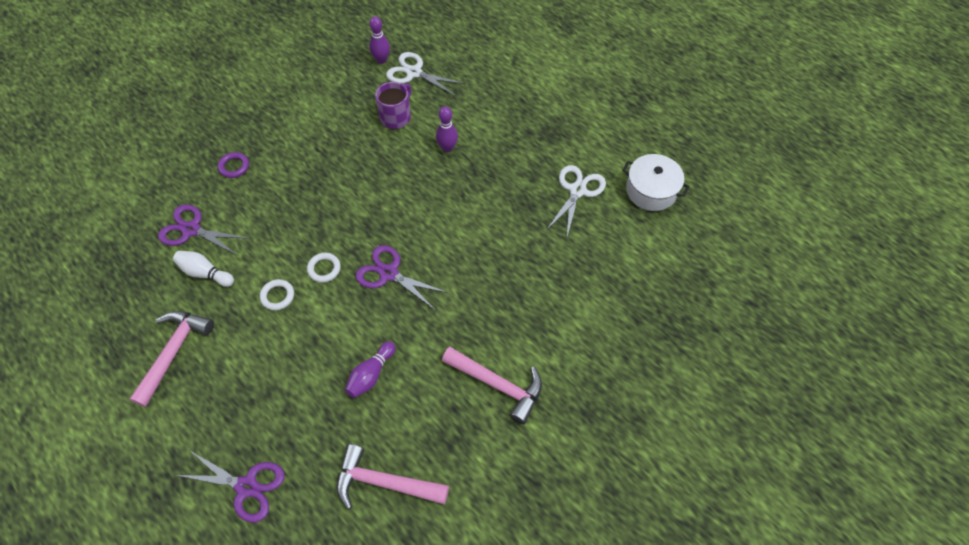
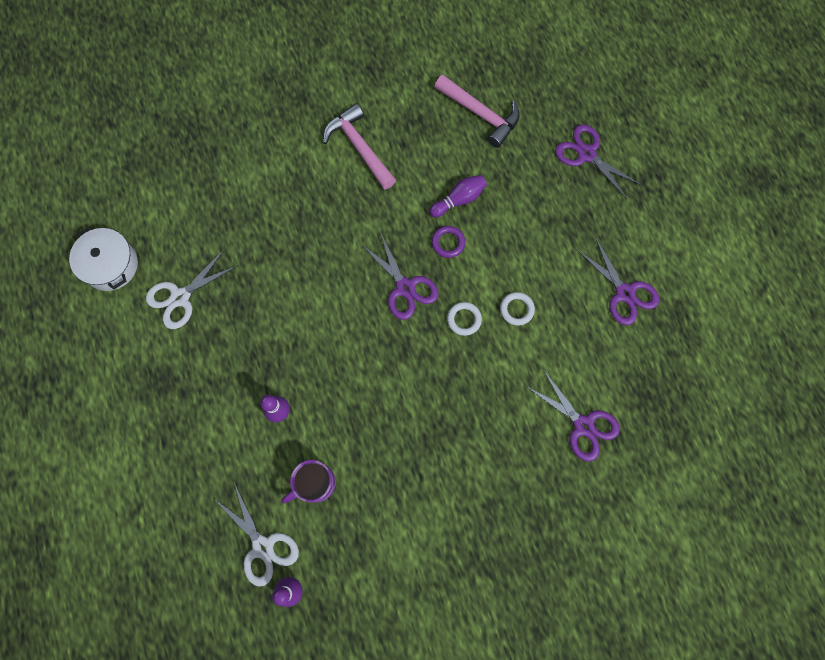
camera: 155 degrees left, 15 degrees up
(174, 352) = (624, 293): pink hammer -> purple scissors
(205, 273) = (579, 365): white bowling pin -> none
(234, 167) = (519, 493): purple ring -> purple ring (448, 243)

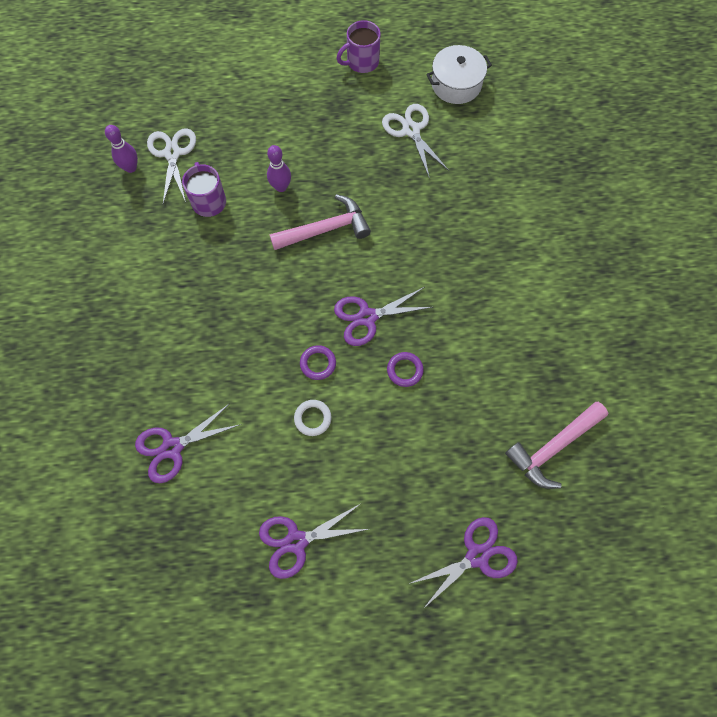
camera: 105 degrees right, 5 degrees down
(95, 371) = (361, 62): none -> purple mug
(262, 547) = (172, 153): white scissors -> white scissors turned 105 degrees clockwise
(359, 147) = (534, 310): pink hammer -> pink hammer (325, 229)
(459, 199) = (451, 394): purple bowling pin -> none
(464, 319) = (318, 363): white ring -> purple ring

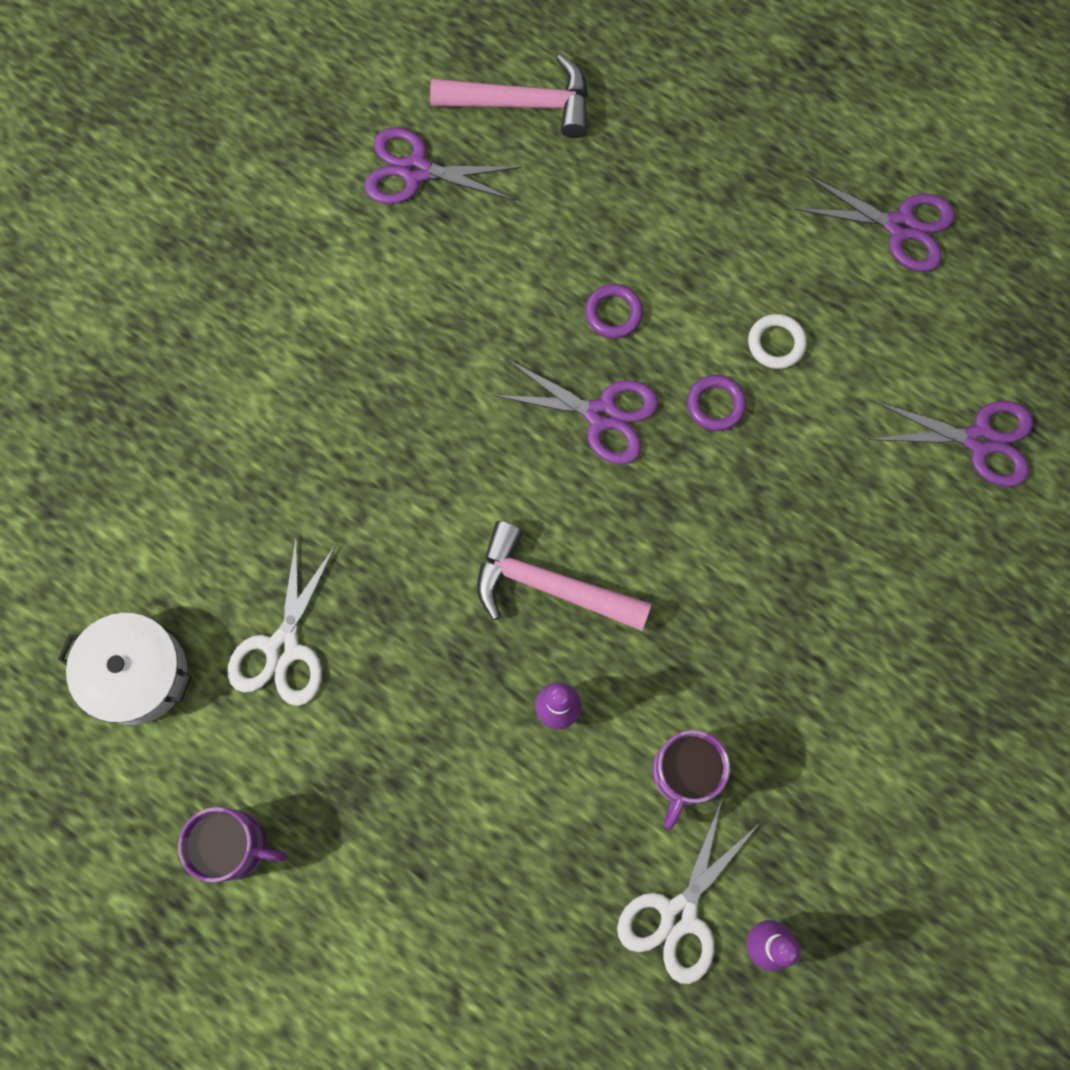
camera: 140 degrees left, 5 degrees up
(477, 556) = (710, 69): purple scissors -> purple scissors (415, 170)

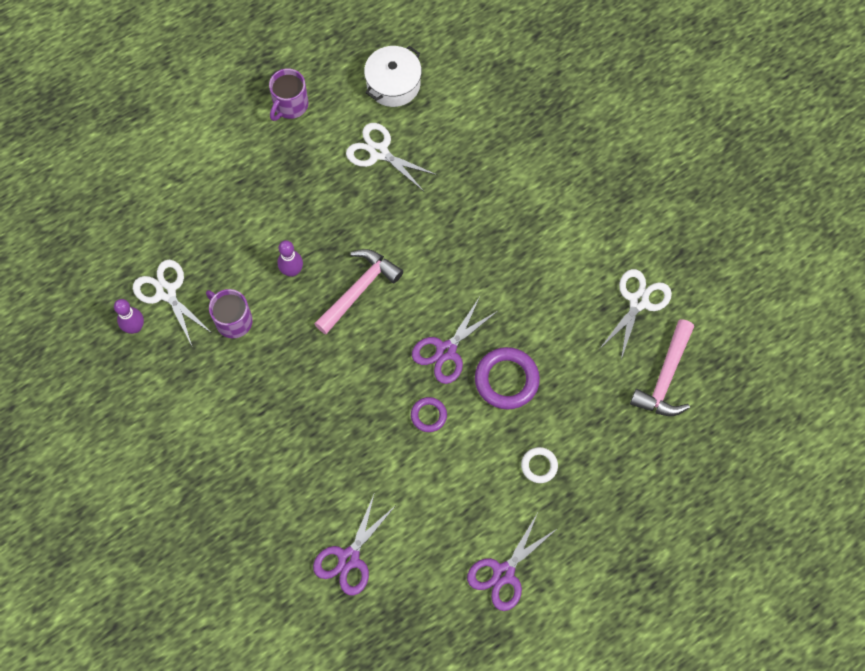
camera: 110 degrees right, 5 degrees down
(415, 170) = (638, 301): purple scissors -> white scissors
(613, 313) = (506, 380): purple ring -> purple ring, size x1.80
(776, 343) = (454, 465): white ring -> white ring (539, 466)

